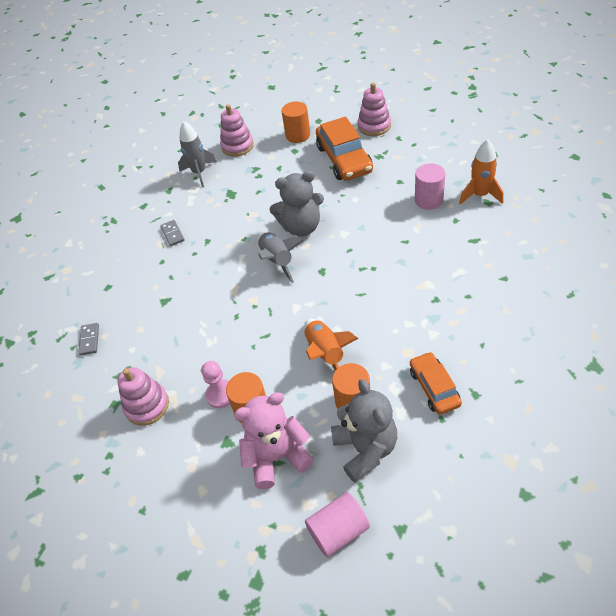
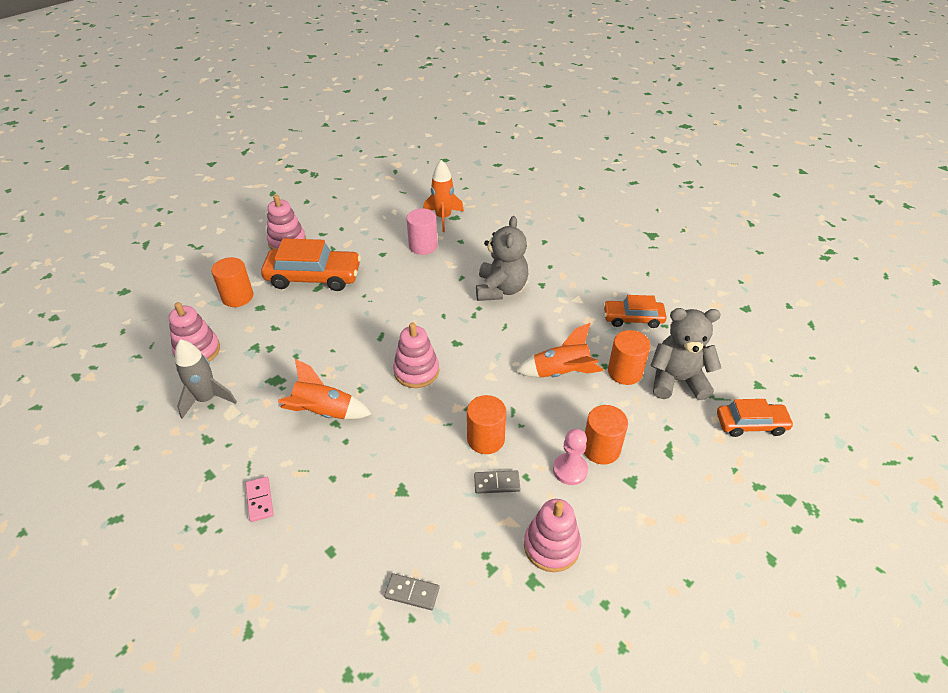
camera: 75 degrees left, 5 degrees down
(133, 237) = (259, 500): none -> pink domino
(173, 234) = (293, 454): grey domino -> grey domino (497, 483)
(214, 231) = (324, 412): none -> orange rocket
(229, 329) = (485, 439): none -> orange cylinder
(277, 261) = (416, 371): grey rocket -> pink stacking toy
(277, 457) = (663, 445): pink teddy bear -> none
(301, 227) = (383, 338): grey teddy bear -> grey teddy bear (501, 289)
(338, 531) = (751, 424): pink cylinder -> orange car

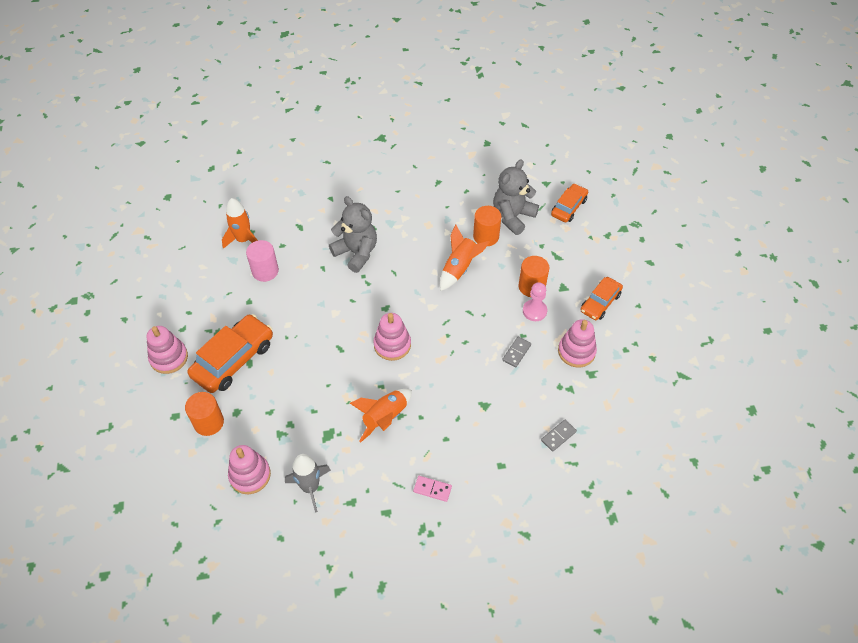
camera: 55 degrees left, 10 degrees up
(485, 439) = (480, 339): orange cylinder -> none
(633, 318) = (447, 202): orange car -> orange car (600, 302)

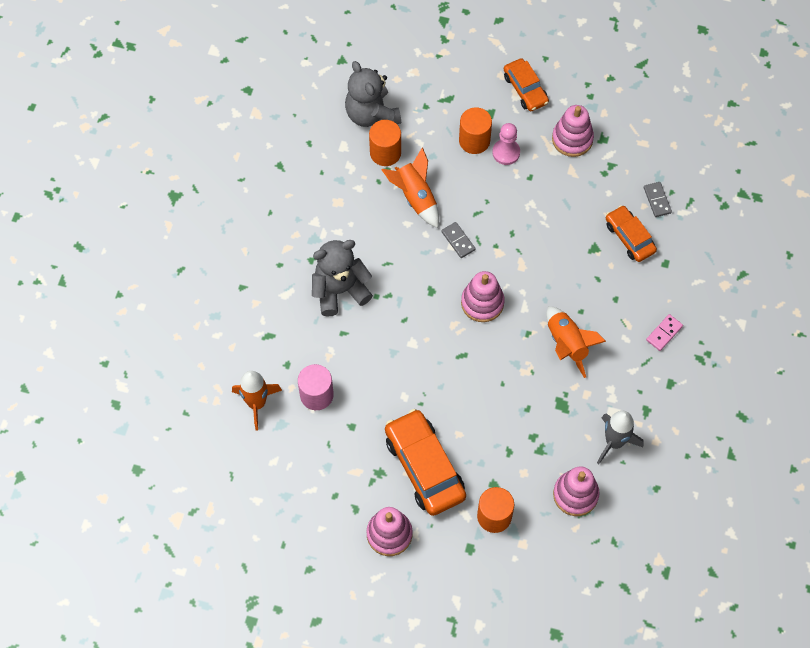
camera: 65 degrees left, 10 degrees up
(516, 352) = (547, 192): grey domino -> grey domino (458, 241)
(568, 207) = (388, 55): orange car -> orange car (629, 237)

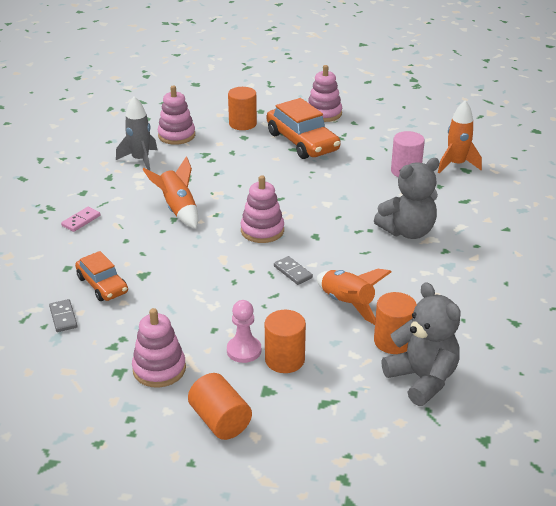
camera: 175 degrees right, 30 degrees down
(525, 89) = (220, 420): orange car -> orange cylinder

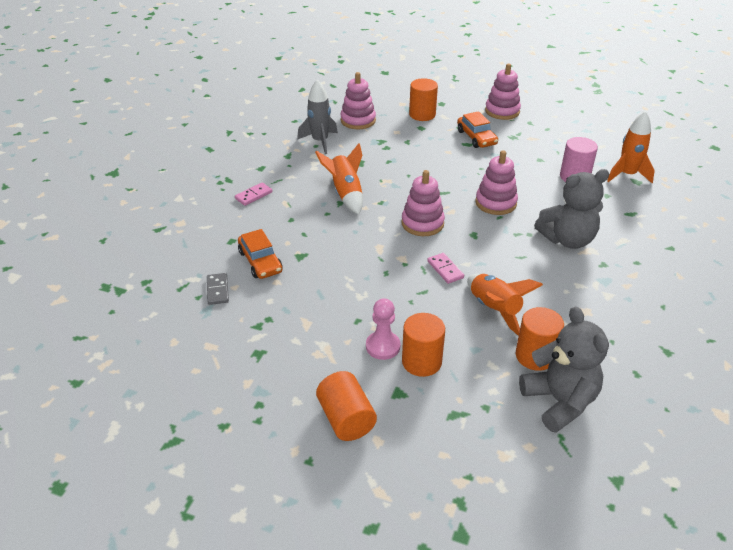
camera: 10 degrees right, 5 degrees up
(159, 369) = (297, 355): pink stacking toy -> pink stacking toy (496, 203)
(293, 272) = (445, 269): grey domino -> pink domino
(302, 142) = (476, 137): orange car -> orange car, size x0.60

